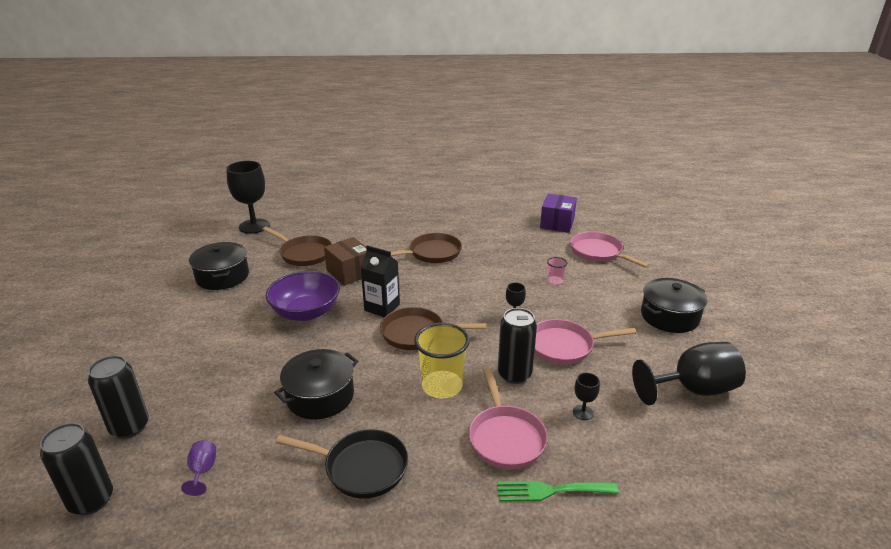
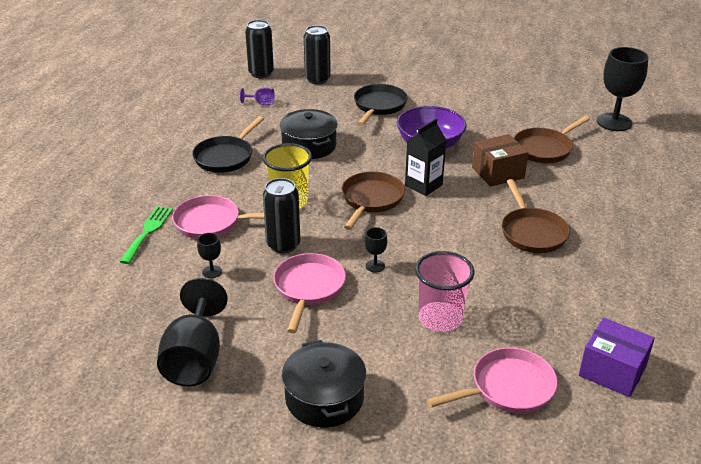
camera: 105 degrees right, 5 degrees up
(217, 358) = (379, 106): none -> black pan
(222, 276) = (506, 106): black pot -> none
(555, 281) = (440, 319): pink cup -> pink cup, size x2.10

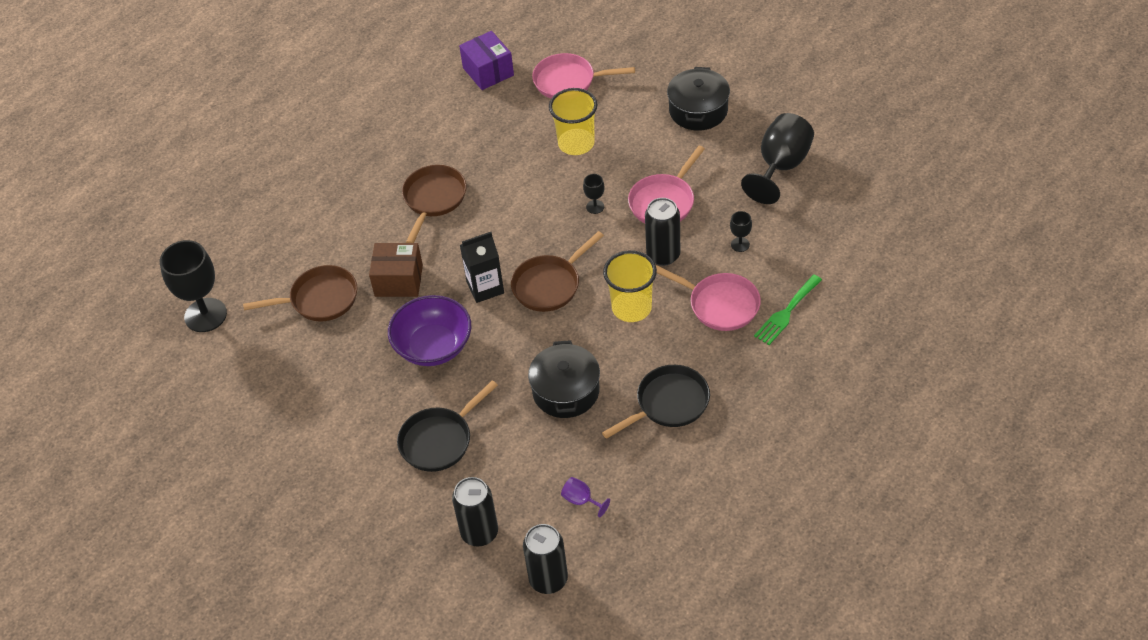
camera: 150 degrees left, 15 degrees up
(440, 319) = (576, 143): pink cup -> yellow cup

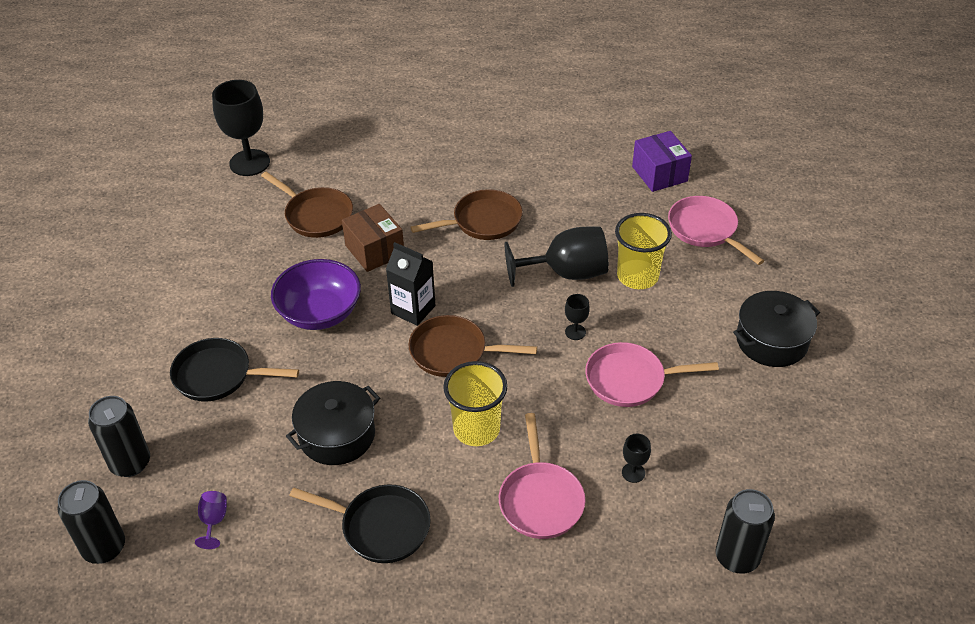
camera: 50 degrees right, 5 degrees down
(488, 71) = (659, 174): purple box -> purple box turned 45 degrees counterclockwise
(663, 255) = (563, 417): black can -> black can (737, 557)
(781, 166) = (769, 449): black goblet -> black goblet (567, 273)
(786, 312) = (579, 566): green fork -> none

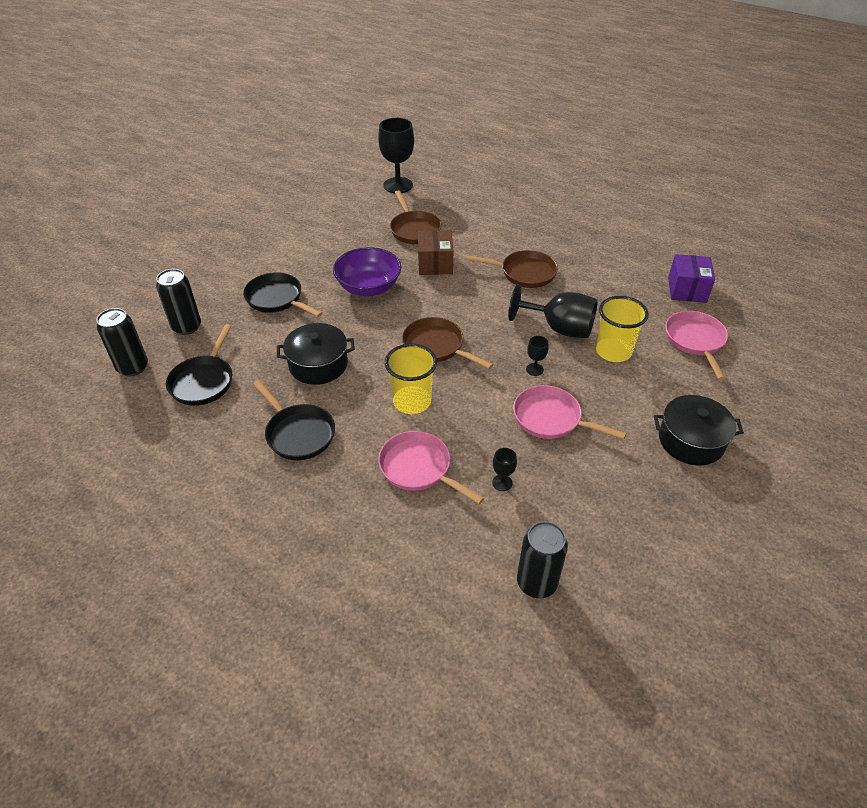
camera: 30 degrees right, 0 degrees up
(214, 521) = (203, 381): purple goblet -> black pan
(413, 309) = (431, 309): black carton -> none
(540, 499) = (419, 468): pink pan -> pink pan turned 105 degrees clockwise

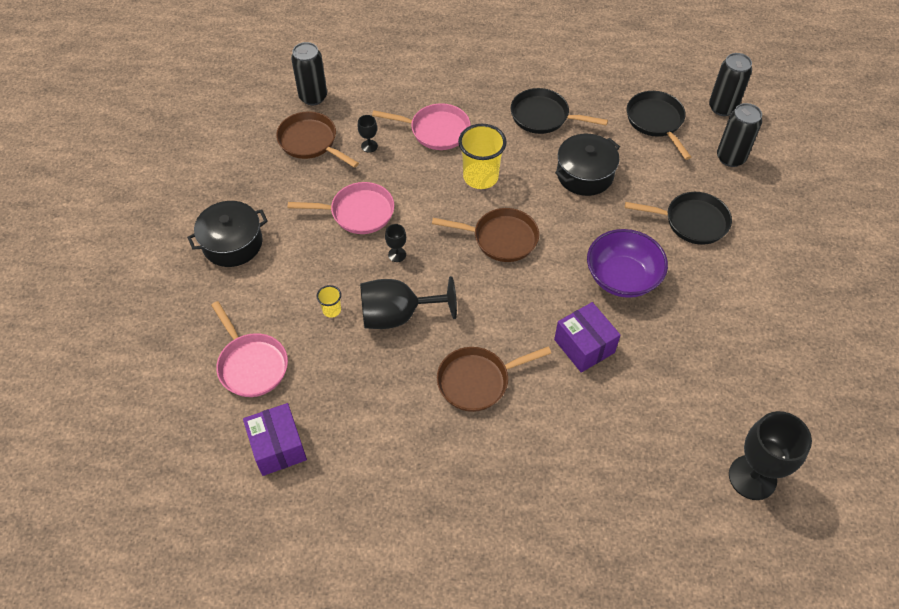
camera: 150 degrees right, 10 degrees up
(414, 229) = (654, 393): brown pan -> brown pan (310, 142)
(435, 264) = (584, 346): brown box -> purple box
(613, 351) = (332, 310): yellow cup -> yellow cup, size x0.48

